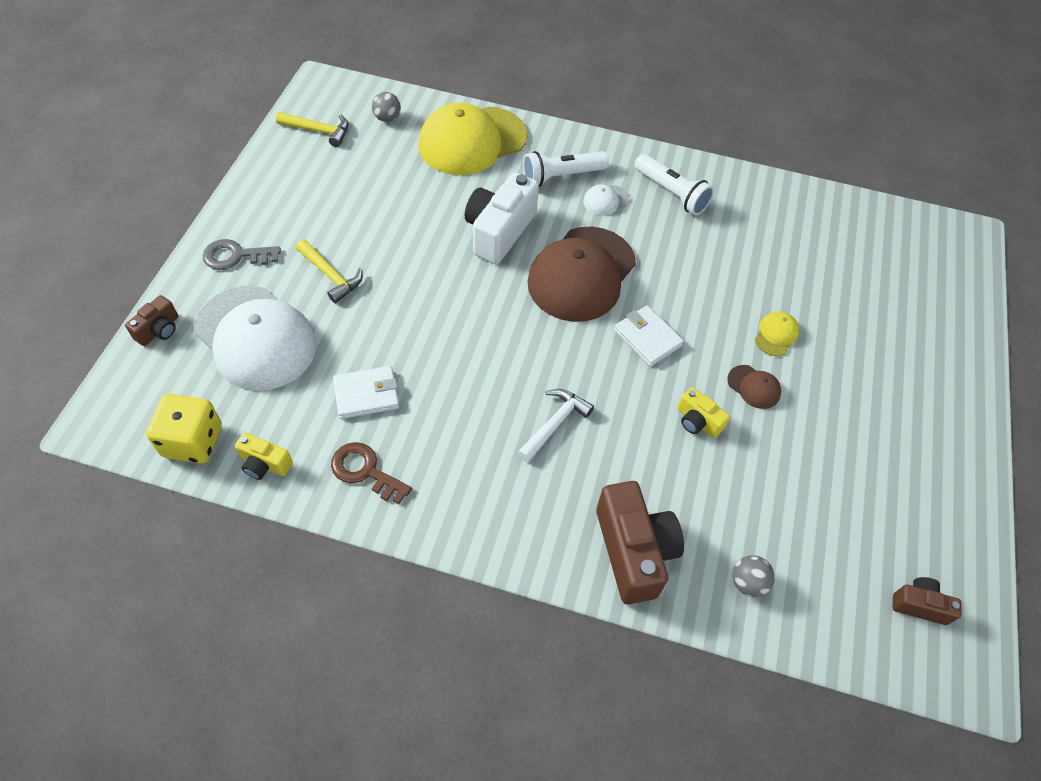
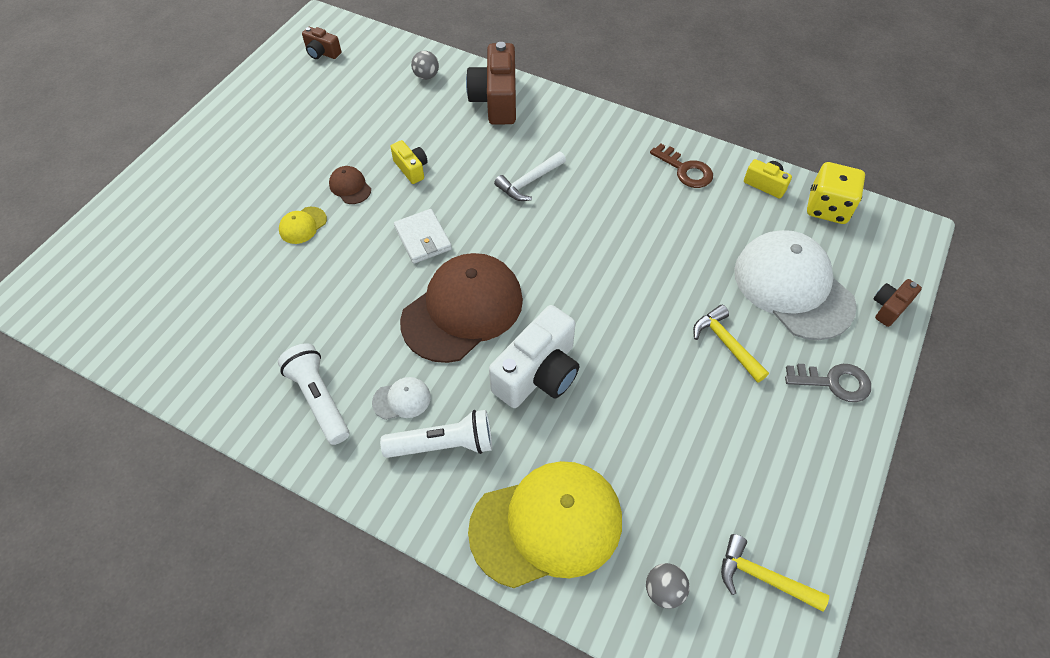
camera: 165 degrees left, 0 degrees up
(366, 394) = (685, 224): white wallet -> none

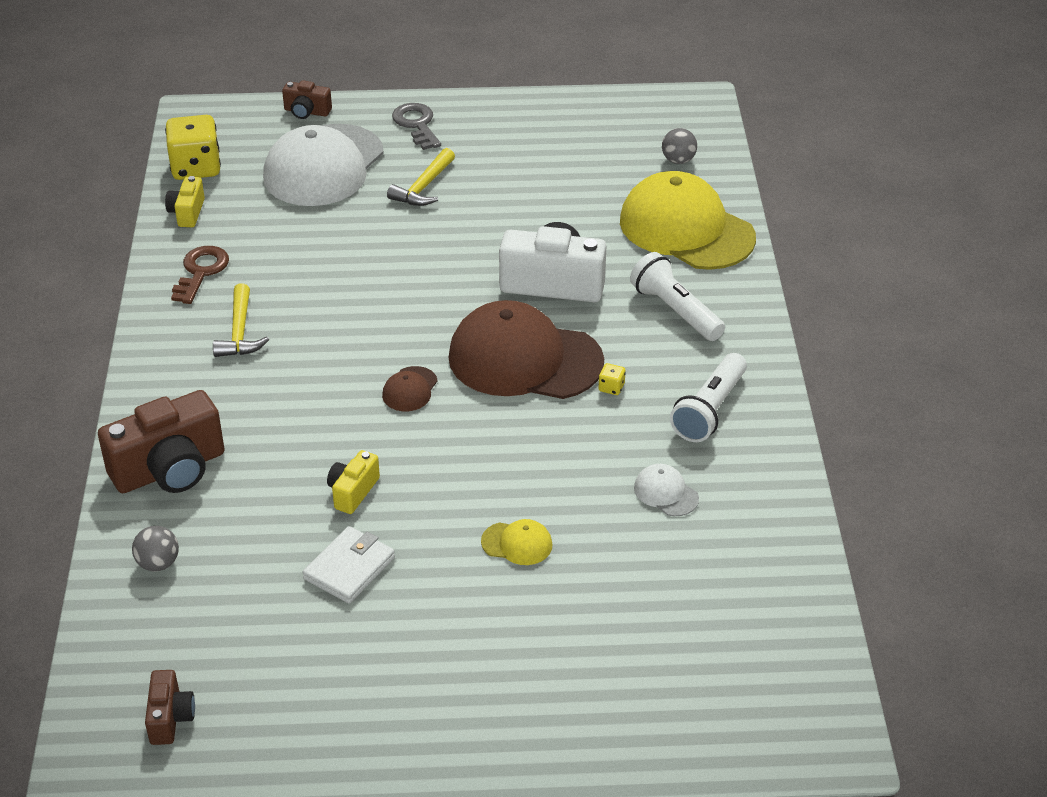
camera: 120 degrees left, 15 degrees down
(350, 187) = (424, 533): brown cap -> brown cap (410, 389)
(392, 348) = (611, 387): none -> yellow dice
(402, 399) = (658, 355): white cap -> white cap (666, 493)
(423, 238) = (455, 430): white wallet -> white wallet (349, 568)
(529, 182) = (304, 382): white hammer -> none
(762, 577) = (623, 122): yellow hammer -> yellow hammer (240, 332)

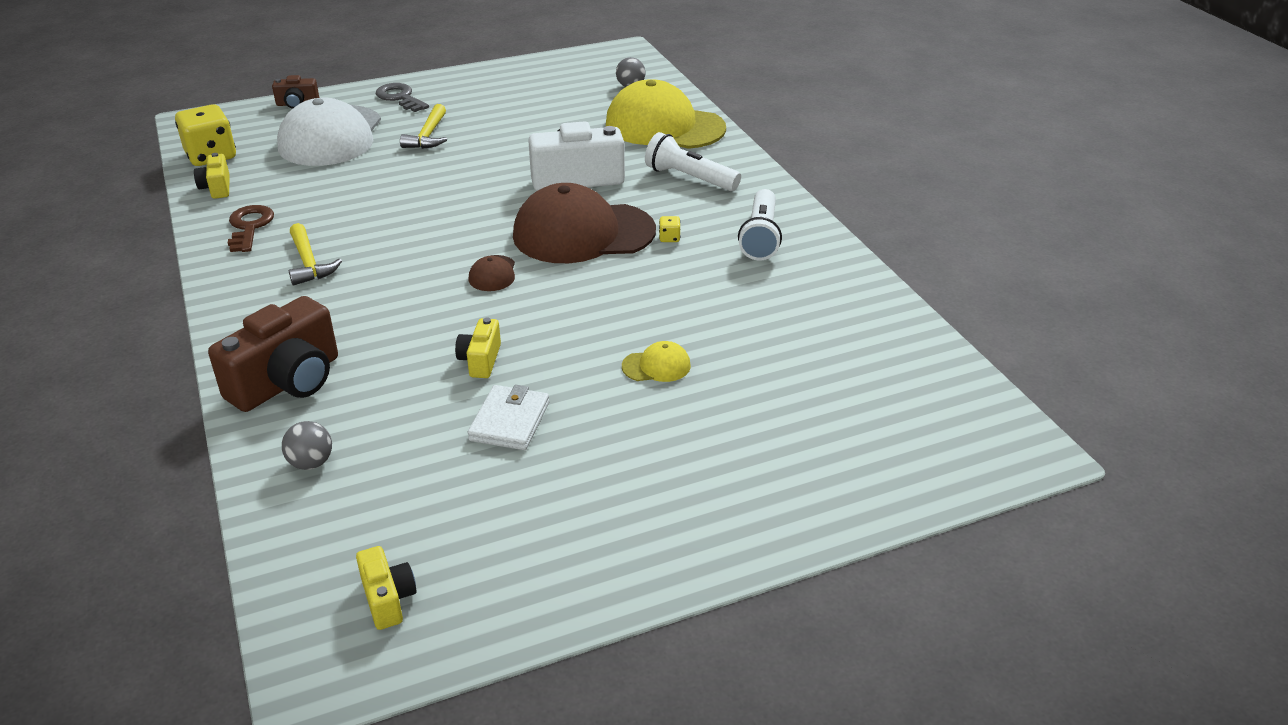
camera: 20 degrees left, 5 degrees down
(170, 718) = (388, 599): brown camera -> yellow camera
(666, 493) = (762, 301): white cap -> none

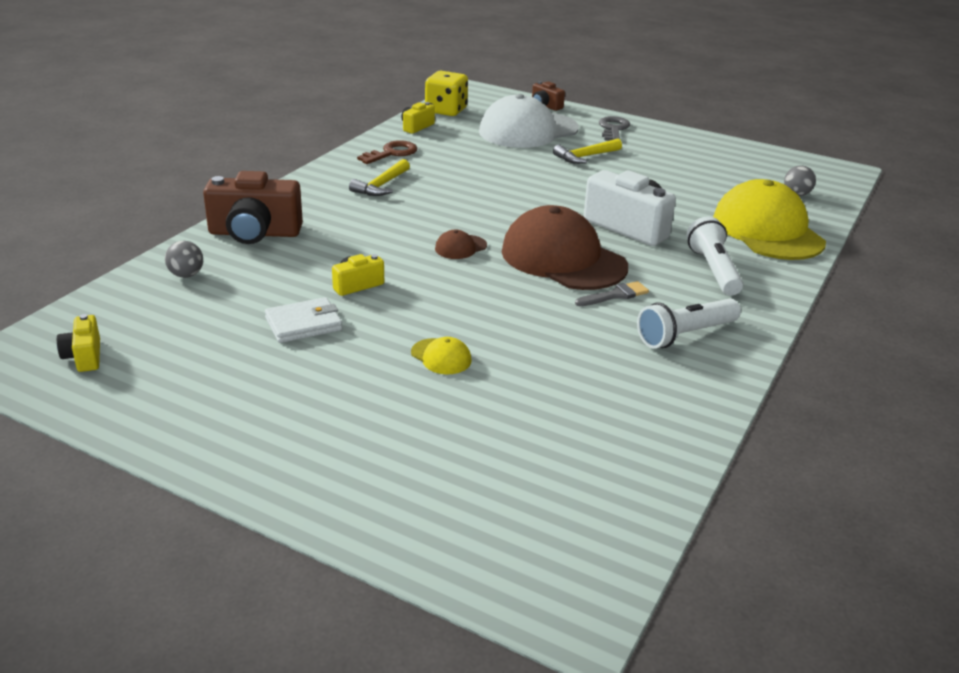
camera: 50 degrees right, 5 degrees down
(388, 599) = (84, 356): yellow camera -> yellow camera turned 135 degrees clockwise
(669, 238) = (615, 295): yellow dice -> grey brush

